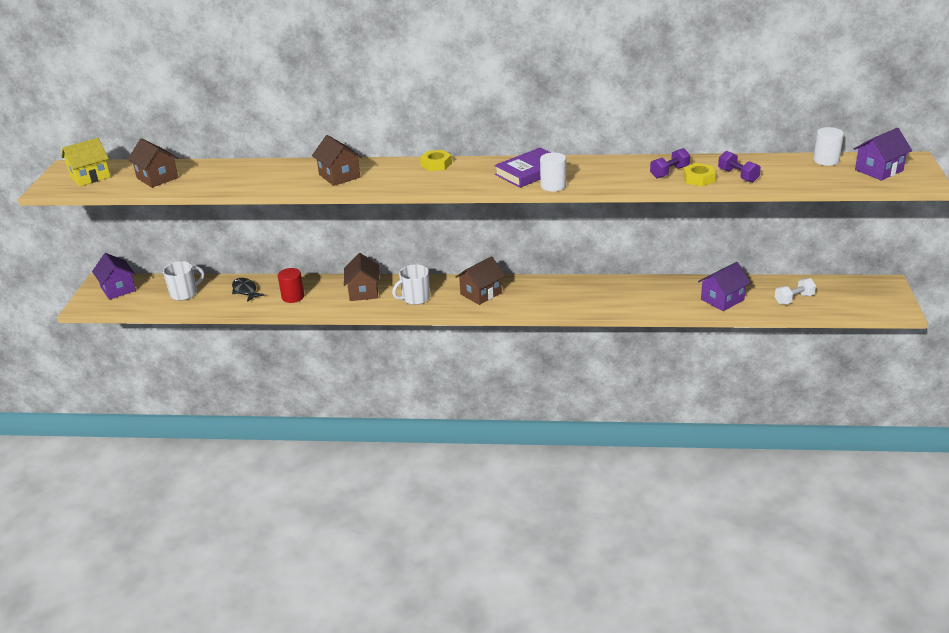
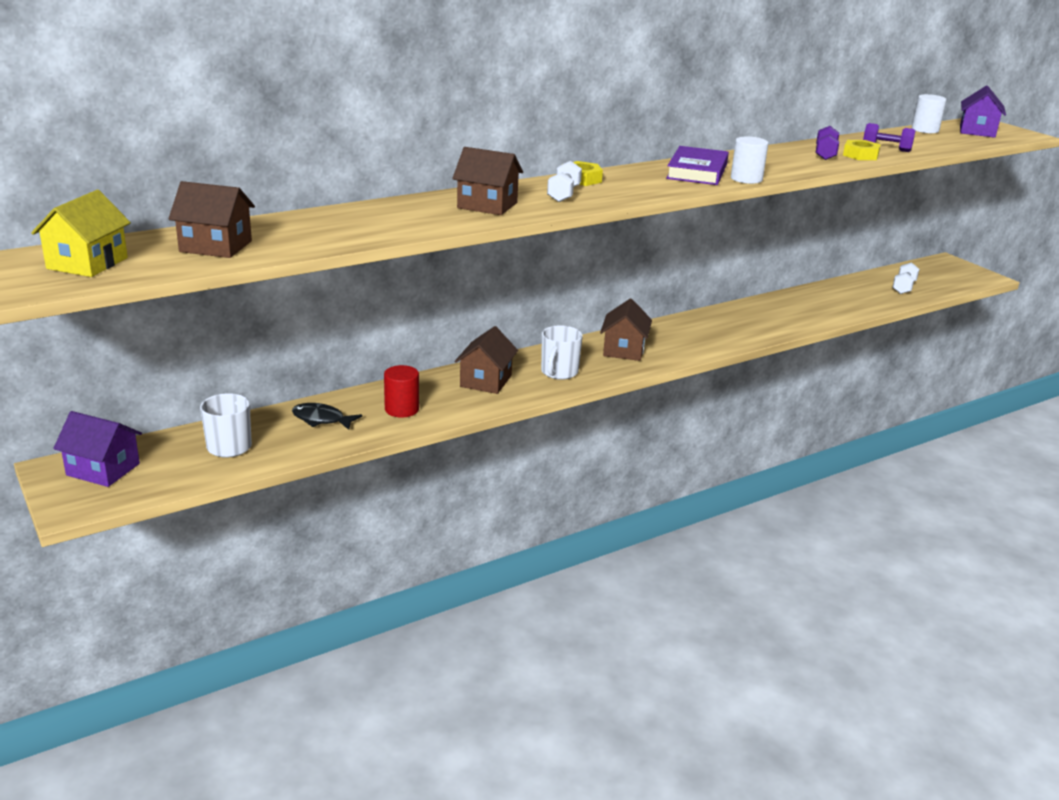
camera: 40 degrees left, 5 degrees down
(363, 291) = (486, 381): brown house -> brown house turned 60 degrees clockwise
(401, 176) = (564, 194): none -> white dumbbell
(722, 299) = (851, 301): purple house -> none

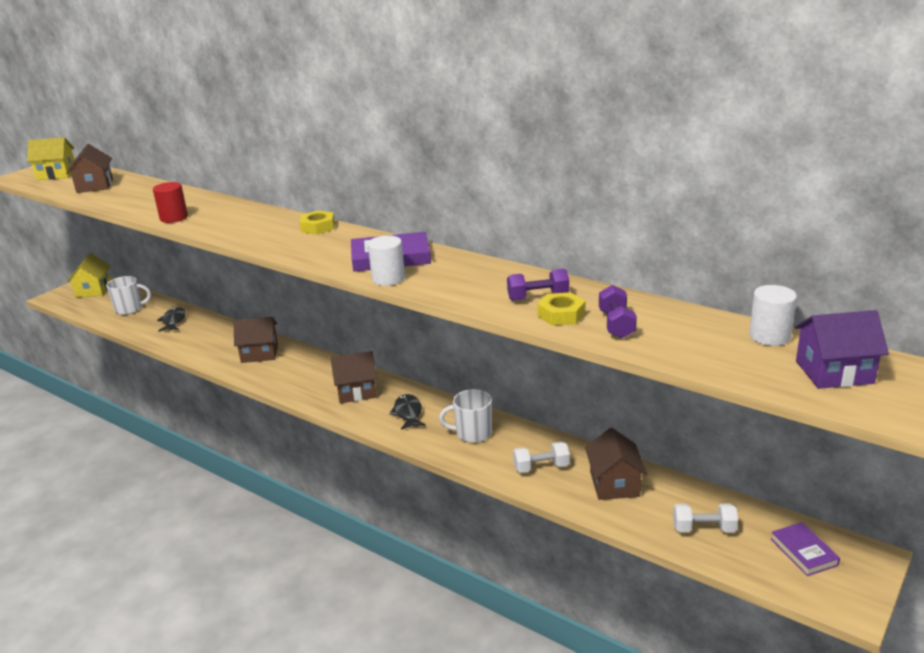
camera: 70 degrees right, 0 degrees up
(103, 469) = (93, 290): purple house -> yellow house
(401, 409) = (199, 339): red cylinder -> red cylinder (174, 218)
(487, 205) = (221, 218): brown house -> brown house (614, 484)
(559, 372) = (293, 375): white mug -> white mug (472, 433)
(564, 194) = (269, 230): white dumbbell -> white dumbbell (541, 467)
(685, 337) = (408, 413): none -> black fish
(937, 272) = (804, 552): none -> purple book

